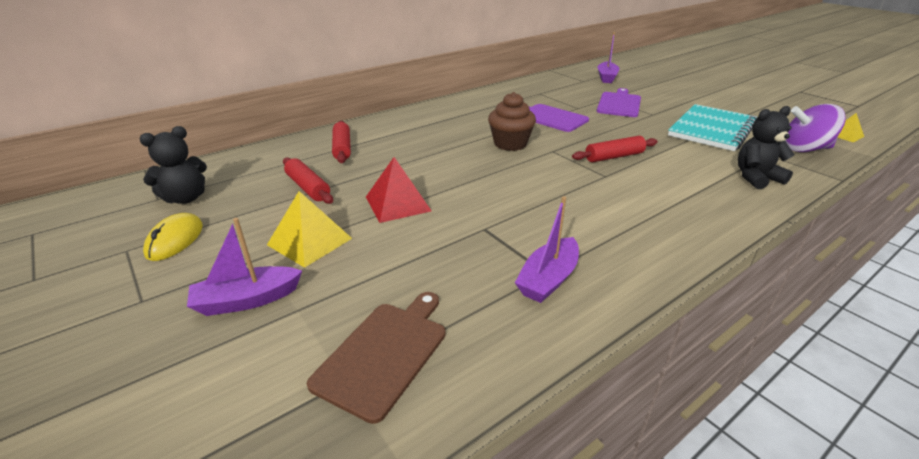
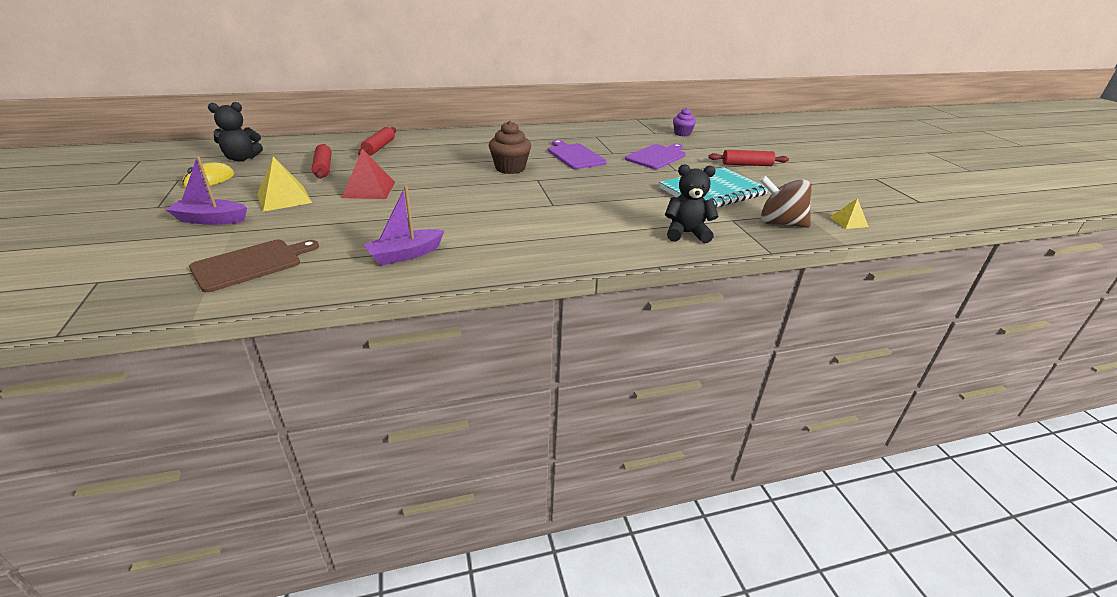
camera: 20 degrees right, 0 degrees up
(606, 77) = (682, 134): purple boat -> purple cupcake
(614, 157) = (583, 193): red rolling pin -> red rolling pin (747, 165)
(804, 149) = (779, 223): purple spinning top -> brown spinning top

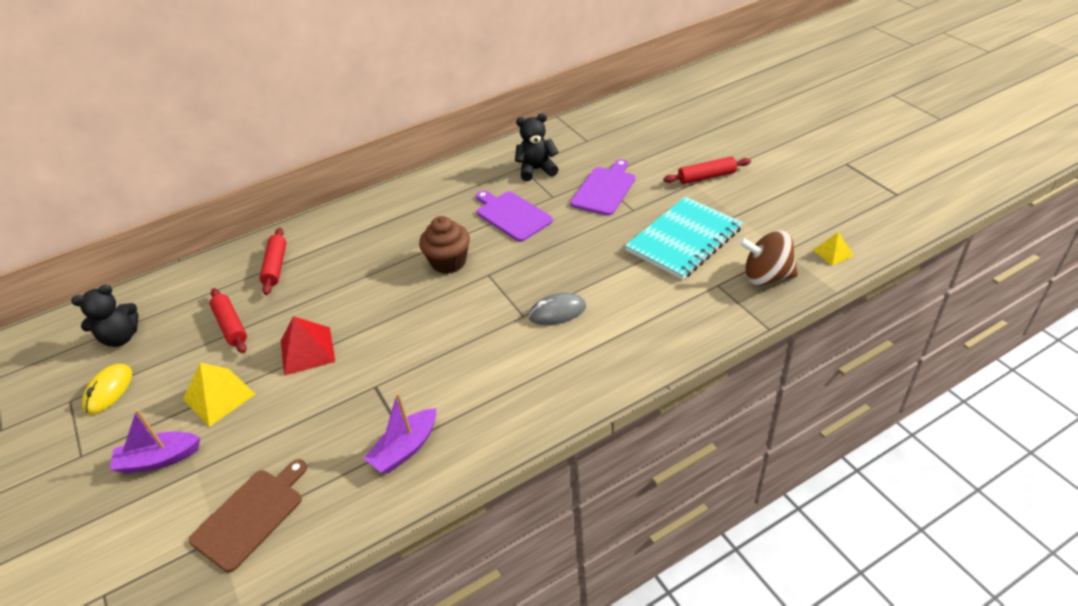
camera: 10 degrees left, 10 degrees up
(583, 208) = (557, 312): none -> grey mouse
(682, 134) = (618, 133): purple cupcake -> none
(686, 233) = (678, 323): black teddy bear -> black teddy bear (536, 170)

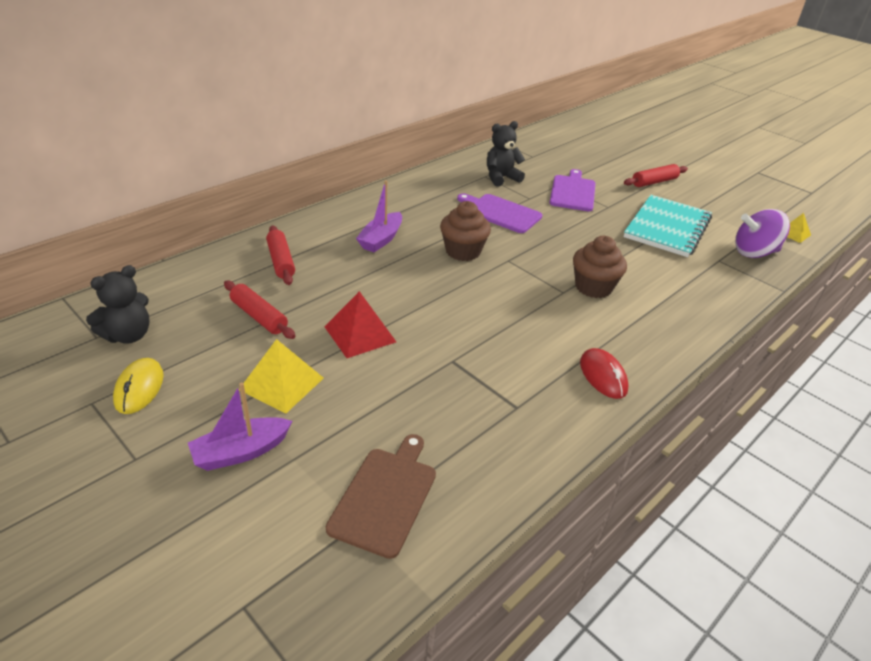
camera: 20 degrees left, 5 degrees down
(405, 449) = (519, 414): purple boat -> purple boat (381, 239)
(507, 416) = (603, 376): none -> red mouse
(557, 312) = (593, 287): grey mouse -> brown cupcake
(766, 276) = (754, 252): brown spinning top -> purple spinning top

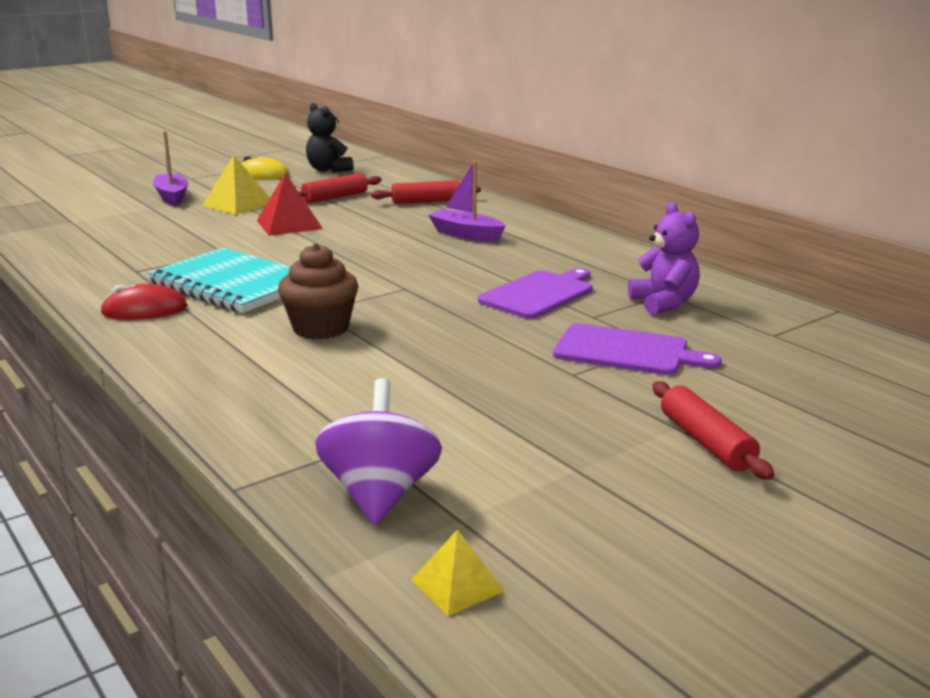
camera: 100 degrees right, 15 degrees down
(385, 496) = (86, 228): brown cutting board -> none
(463, 251) = (432, 267): brown cupcake -> none
(501, 178) = (664, 303): black teddy bear -> purple teddy bear
(667, 228) = (491, 416): turquoise notebook -> turquoise notebook (233, 284)

